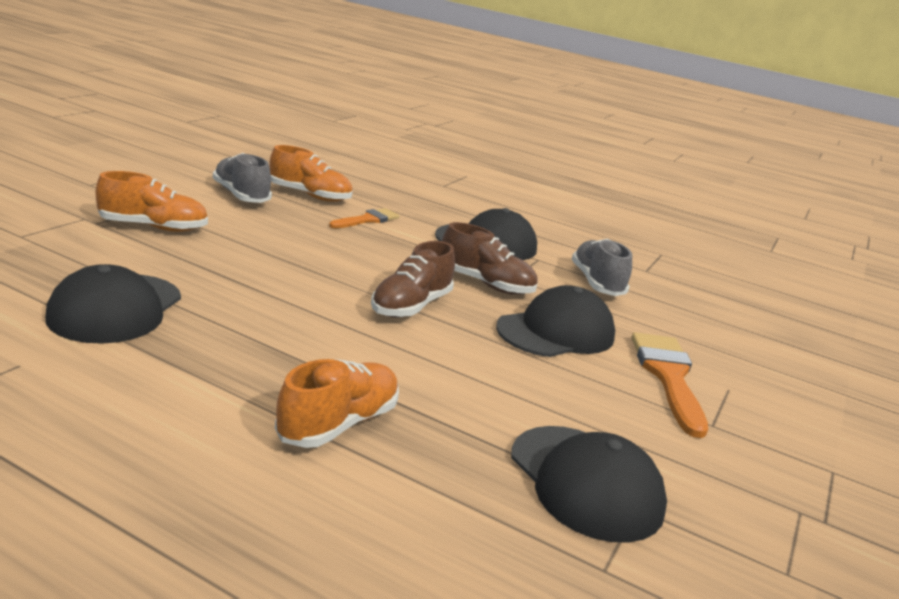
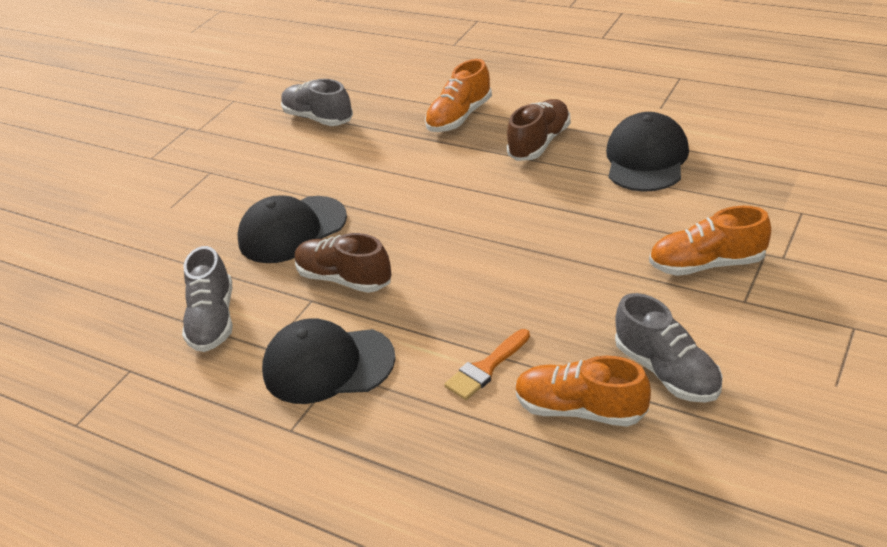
camera: 170 degrees left, 15 degrees up
(411, 306) = (420, 225): brown shoe -> brown shoe (540, 143)
(586, 482) = (318, 118): black cap -> grey shoe
(668, 376) = (215, 206): orange brush -> none

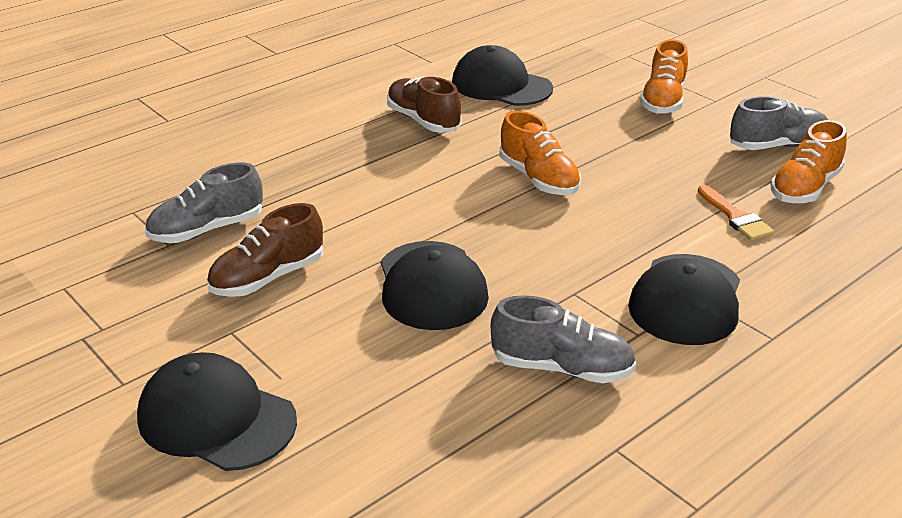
camera: 75 degrees left, 5 degrees down
(127, 200) = (216, 419): none -> black cap
(344, 279) = (552, 266): brown shoe -> brown shoe (268, 278)
(460, 117) = (325, 147): orange shoe -> orange shoe (538, 179)

